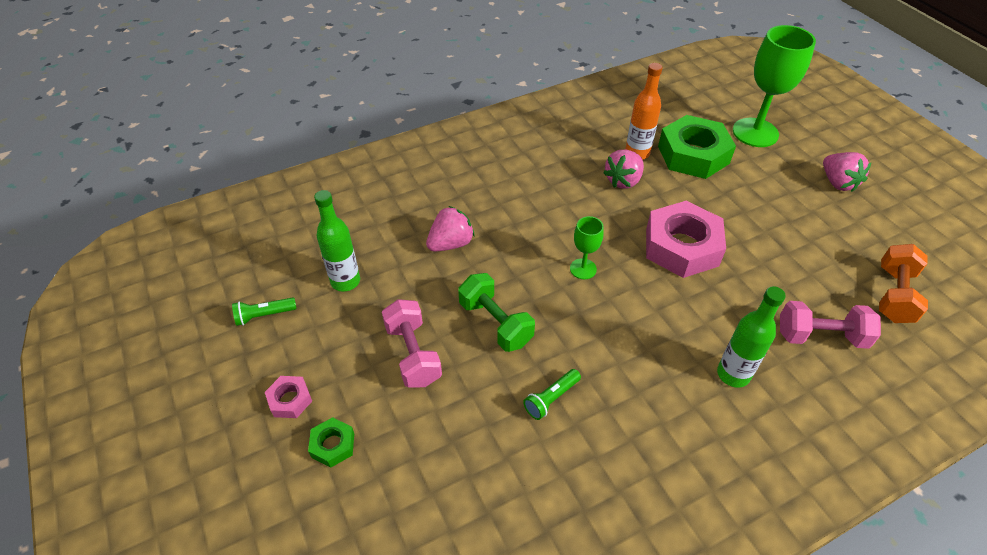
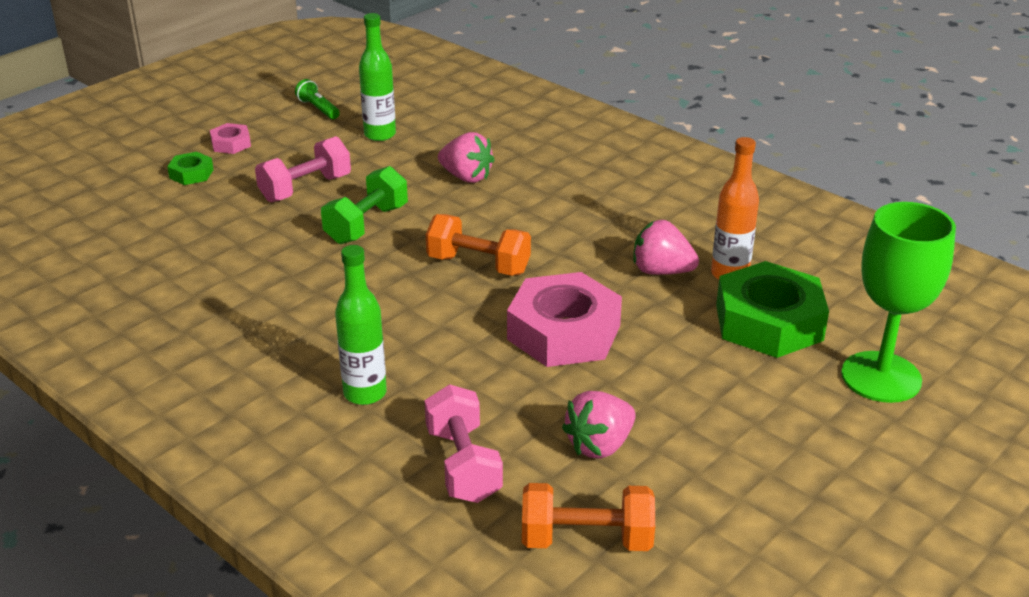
camera: 70 degrees right, 15 degrees down
(551, 398) = (282, 274): green flashlight -> none
(583, 269) = (478, 265): green goblet -> orange dumbbell
(837, 183) = (822, 474): pink strawberry -> pink strawberry (599, 445)

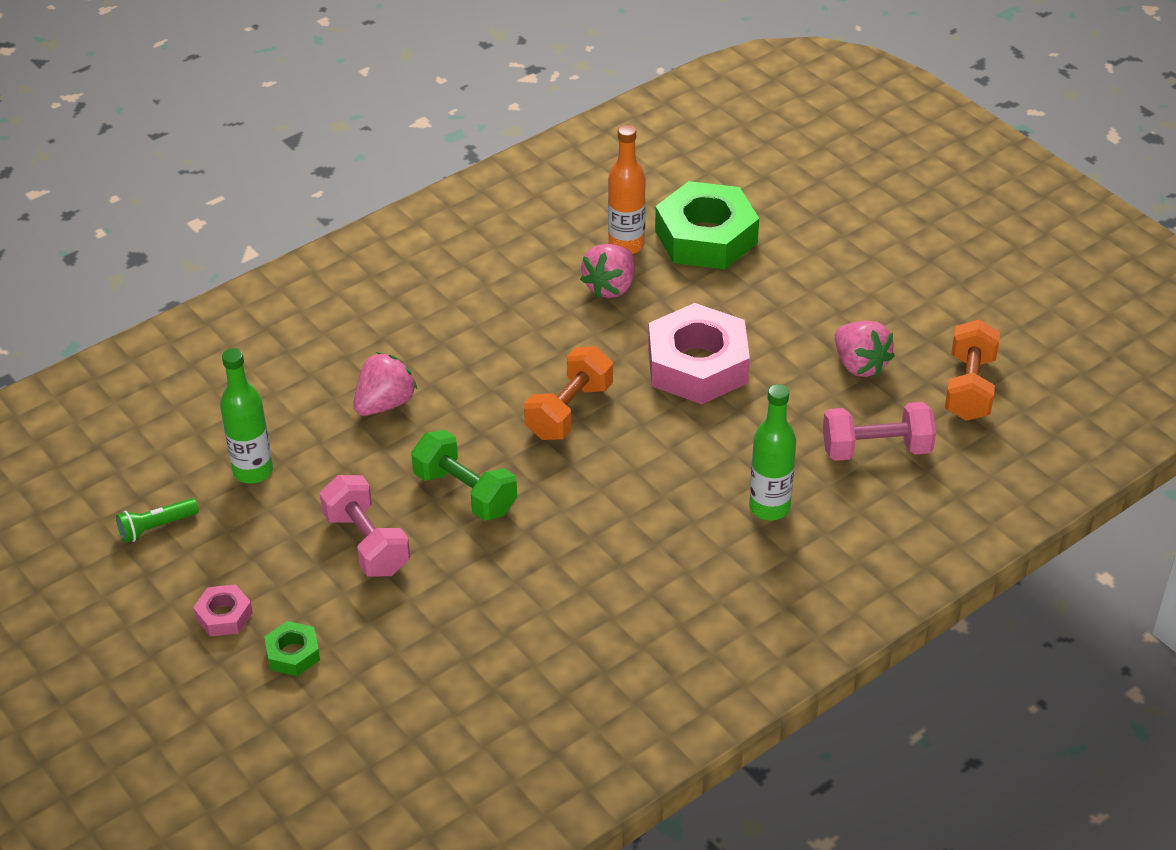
camera: 80 degrees left, 10 degrees up
(881, 377) = (792, 193): green goblet -> none

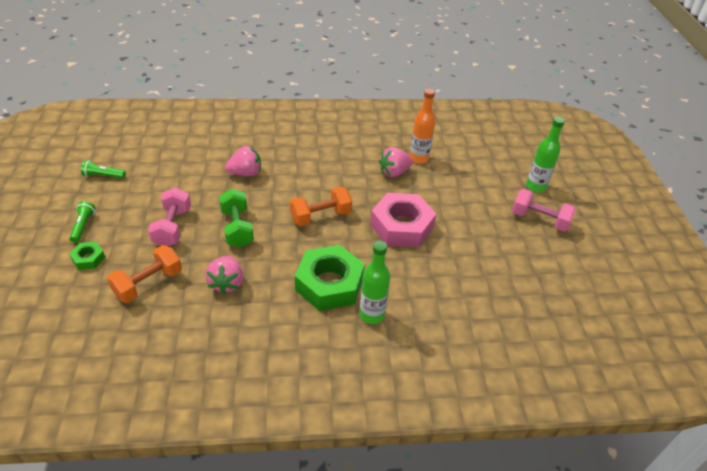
camera: 30 degrees right, 0 degrees up
(224, 616) = (83, 226): pink nut -> green flashlight
(253, 471) = (164, 173): green bottle -> green bottle (535, 187)
(706, 237) = (460, 172): green nut -> green nut (329, 284)
(860, 365) = (486, 267): pink strawberry -> pink strawberry (227, 283)
(876, 449) = (457, 316): pink dumbbell -> pink dumbbell (539, 220)
(969, 388) = (539, 311): orange dumbbell -> orange dumbbell (148, 284)

